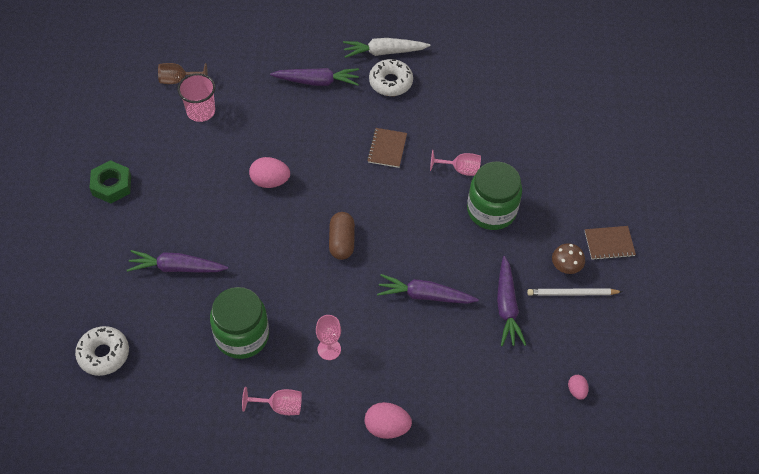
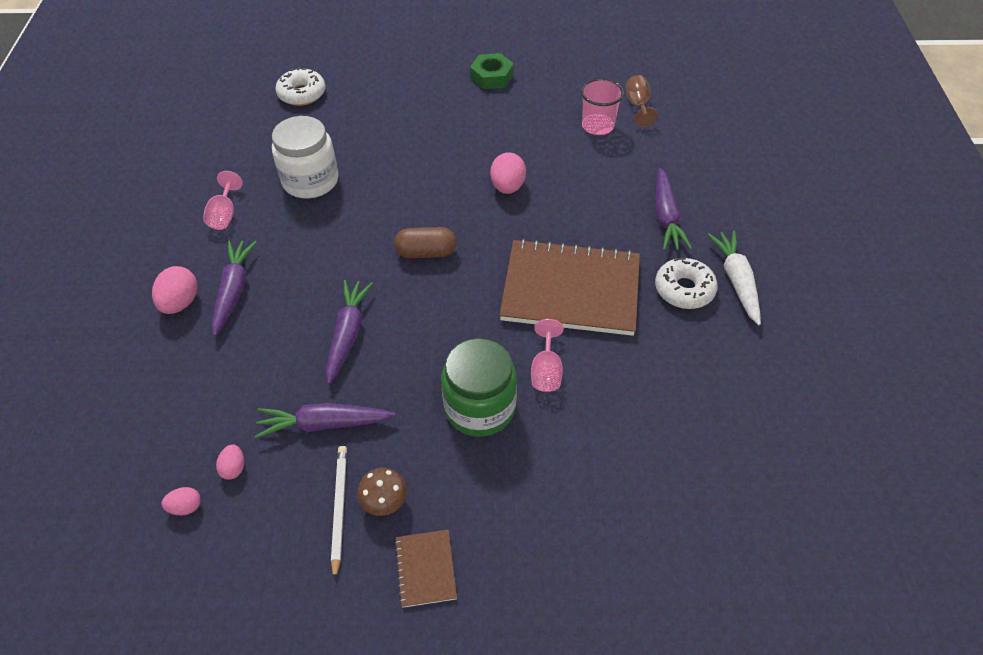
camera: 90 degrees right, 5 degrees down
(176, 268) = (394, 128): purple carrot -> purple carrot (234, 290)
(242, 335) = (310, 181): green jar -> white jar
(329, 349) = (285, 249): pink goblet -> none
(387, 148) = (570, 289): brown notebook -> brown notebook, size x2.34
(544, 363) = (234, 468): none -> pink egg

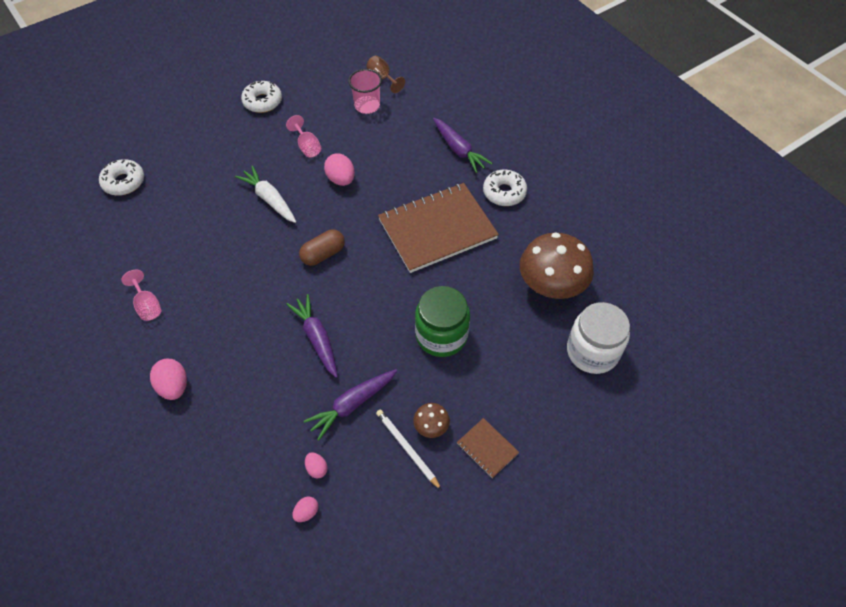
camera: 35 degrees left, 5 degrees up
(234, 290) = (207, 355): purple carrot -> none
(310, 181) = (193, 246): white jar -> white jar (592, 351)
(491, 76) = (262, 102): green nut -> white donut
(546, 370) = (463, 289): pink goblet -> pink goblet (307, 147)
(657, 427) = (551, 286): none -> brown mushroom
(736, 281) = (529, 171): white carrot -> white carrot (269, 199)

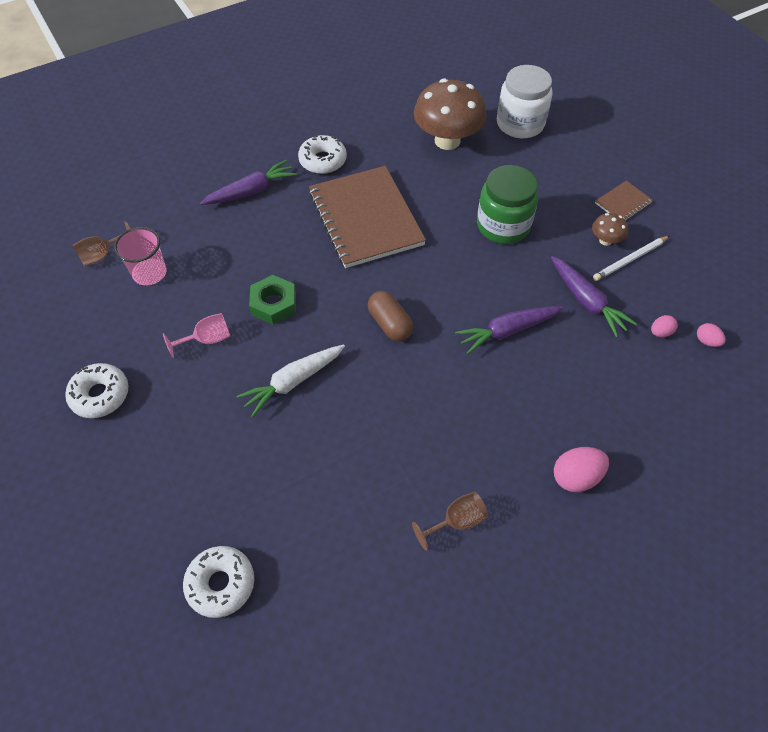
camera: 85 degrees left, 0 degrees up
(147, 305) = (456, 521): pink goblet -> brown goblet
(341, 179) = (274, 304): pink egg -> green nut

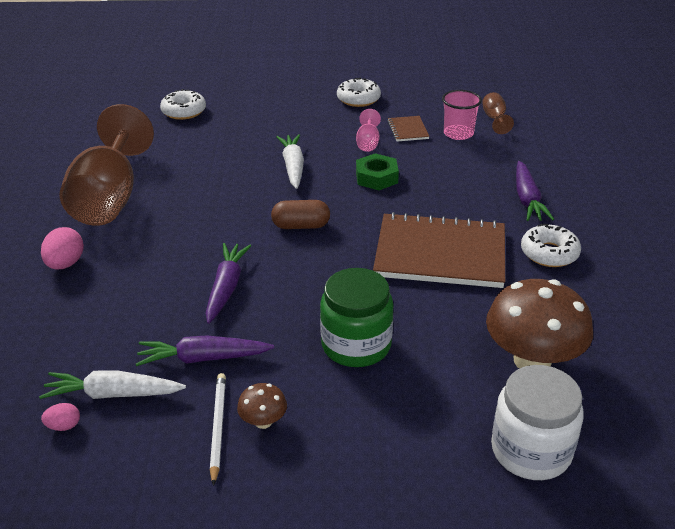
camera: 120 degrees right, 20 degrees down
(456, 521) = (110, 198): brown goblet -> brown goblet, size x2.49
(623, 203) = (305, 477): brown notebook -> brown notebook (408, 130)
(660, 332) = (113, 394): pink egg -> white carrot

